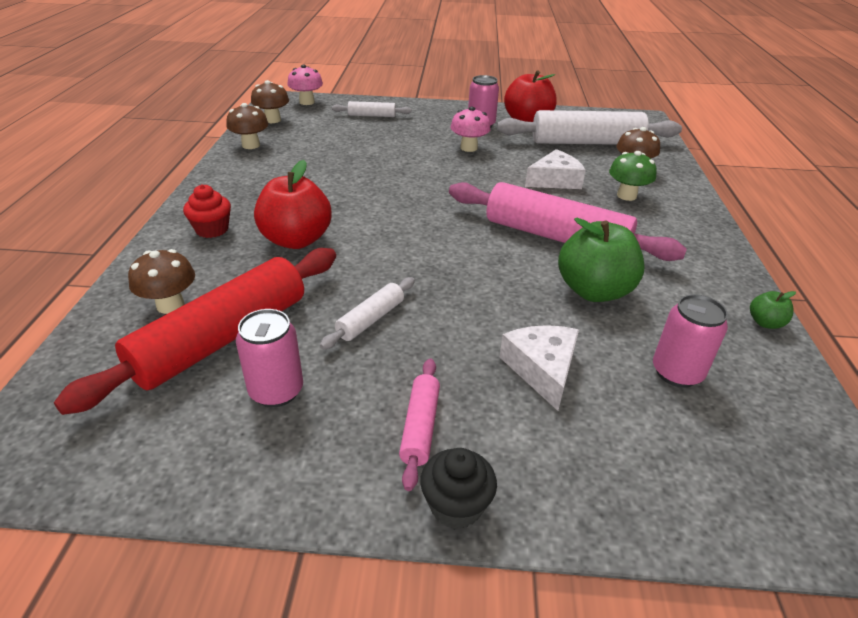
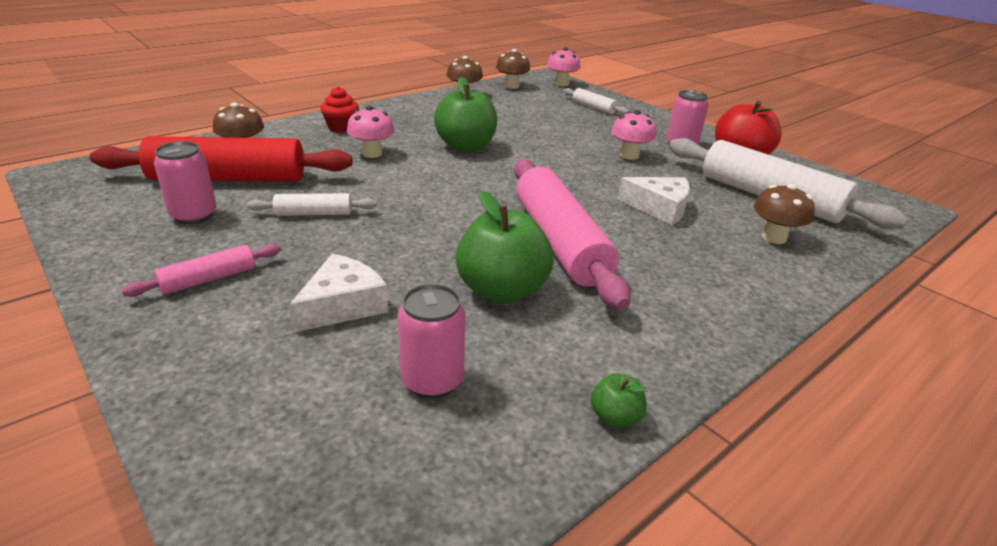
camera: 45 degrees right, 5 degrees down
(296, 240) = (372, 153): red apple -> pink mushroom
(355, 195) = (466, 147): none -> green apple
(456, 505) = (133, 326): black cupcake -> none
(626, 196) = (712, 251): green mushroom -> none

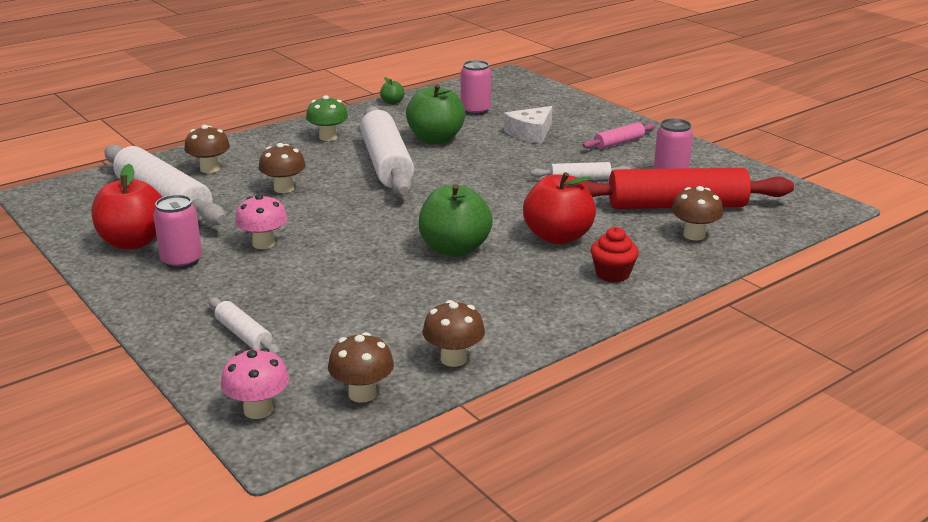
camera: 175 degrees left, 5 degrees down
(372, 153) = (558, 237): pink mushroom -> red apple
(559, 242) = (387, 164): pink rolling pin -> white rolling pin
(659, 208) = (284, 188): white cheese -> brown mushroom
(672, 297) = (328, 137): none -> green mushroom

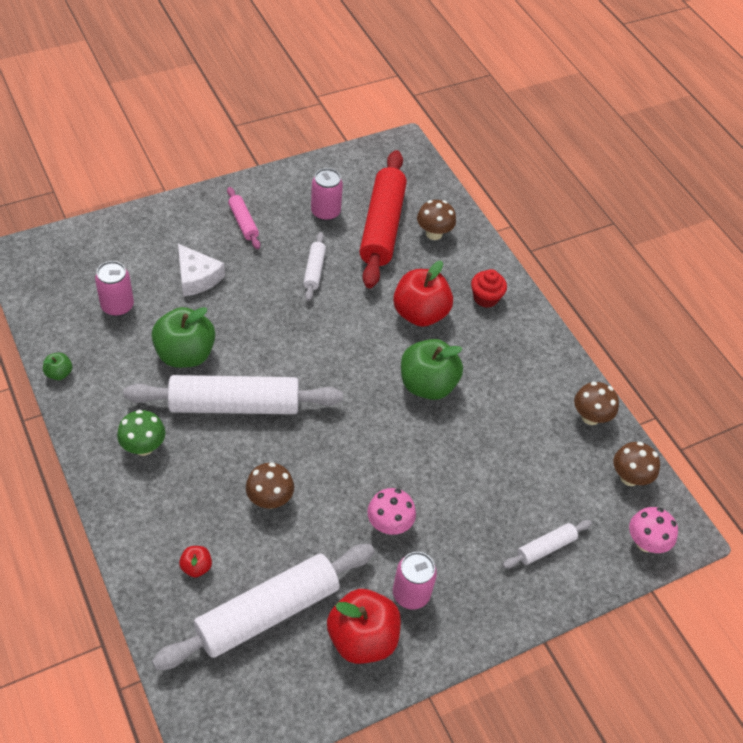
camera: 85 degrees left, 25 degrees up
(210, 169) = (196, 567): brown mushroom -> red apple

